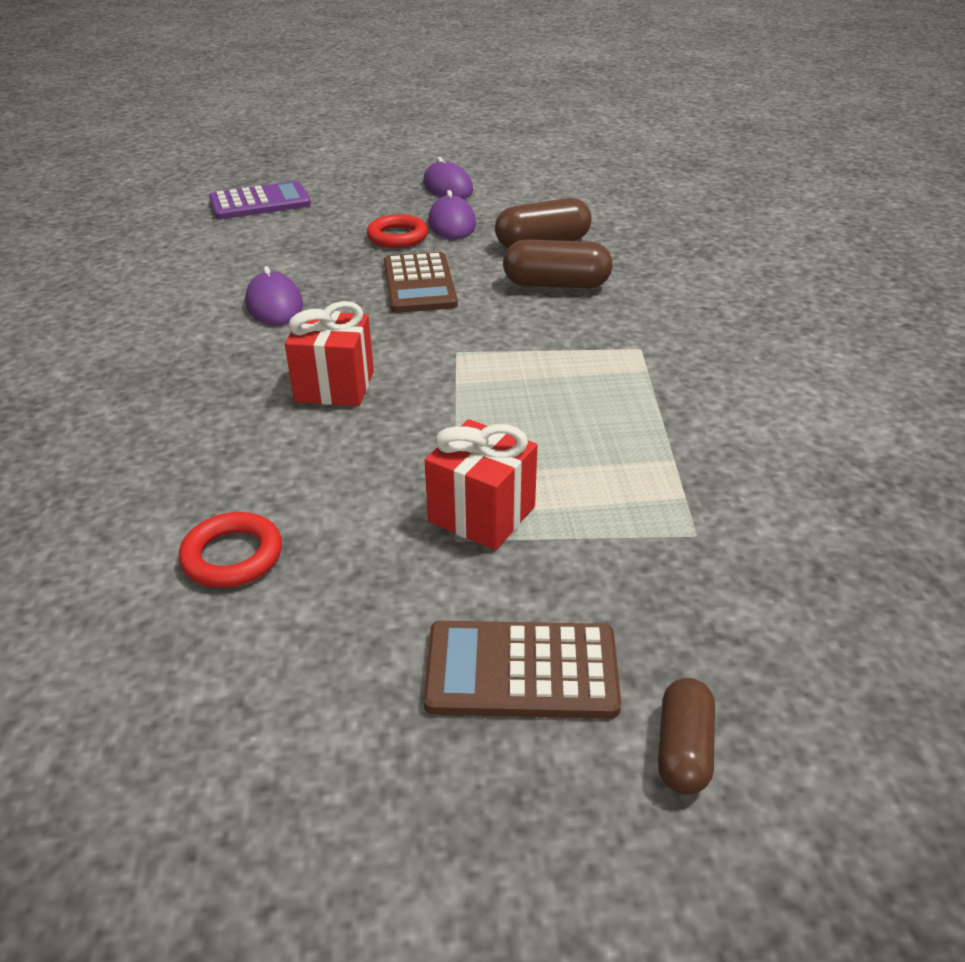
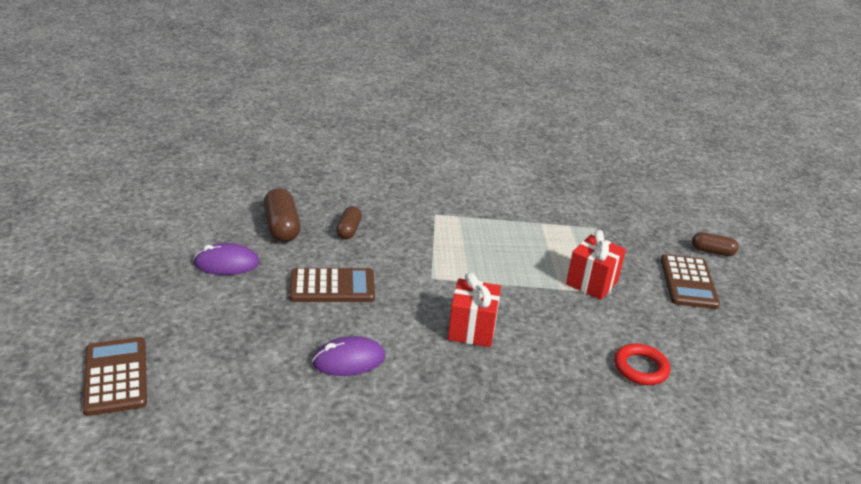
camera: 90 degrees left, 5 degrees down
(260, 202) = (115, 376): purple calculator -> brown calculator
(397, 237) = (241, 292): red ring -> none
(448, 187) = (144, 259): purple mouse -> none
(556, 284) = (348, 230): brown capsule -> brown capsule, size x0.63

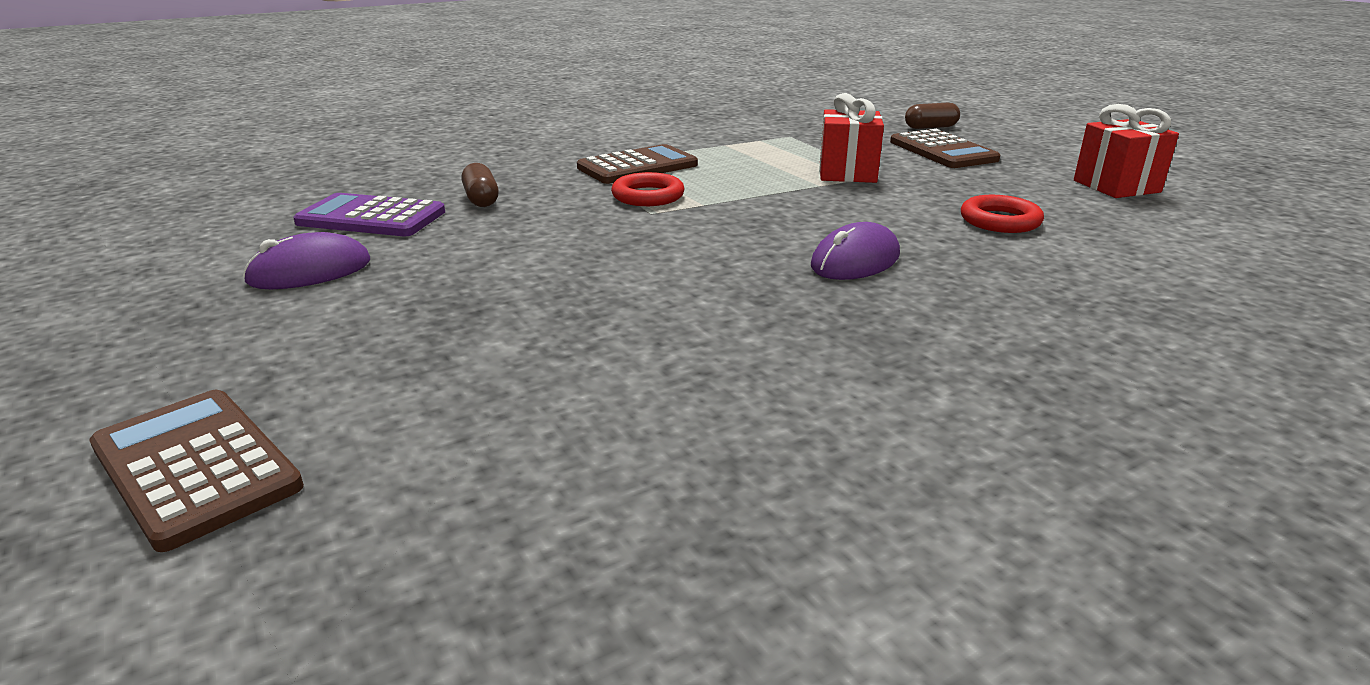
camera: 25 degrees left, 5 degrees down
(281, 227) = (371, 218): brown capsule -> purple calculator
(332, 286) = (516, 252): brown calculator -> brown calculator (637, 166)
(349, 360) = (631, 316): purple mouse -> purple mouse (855, 261)
(443, 261) = (648, 196): none -> red ring
(472, 329) = (764, 242): red gift -> red gift (1116, 186)

